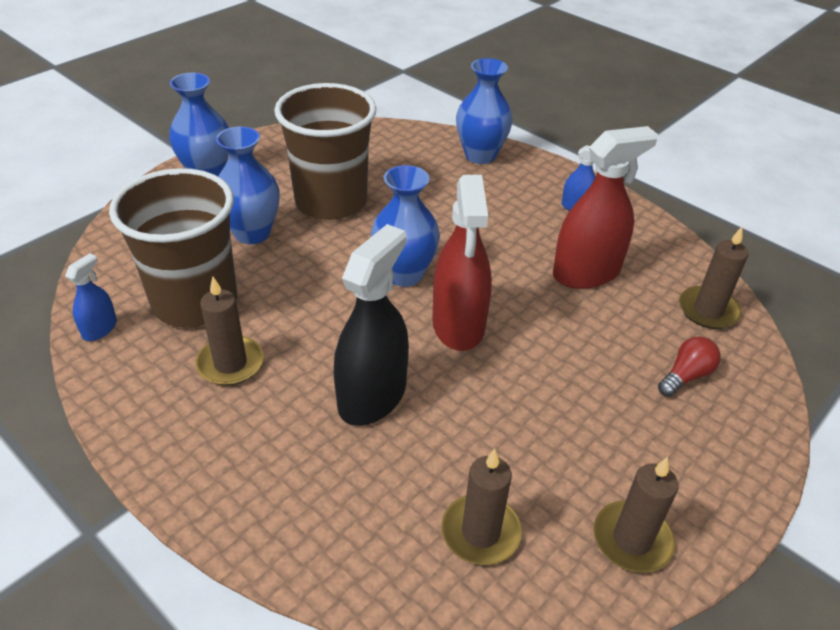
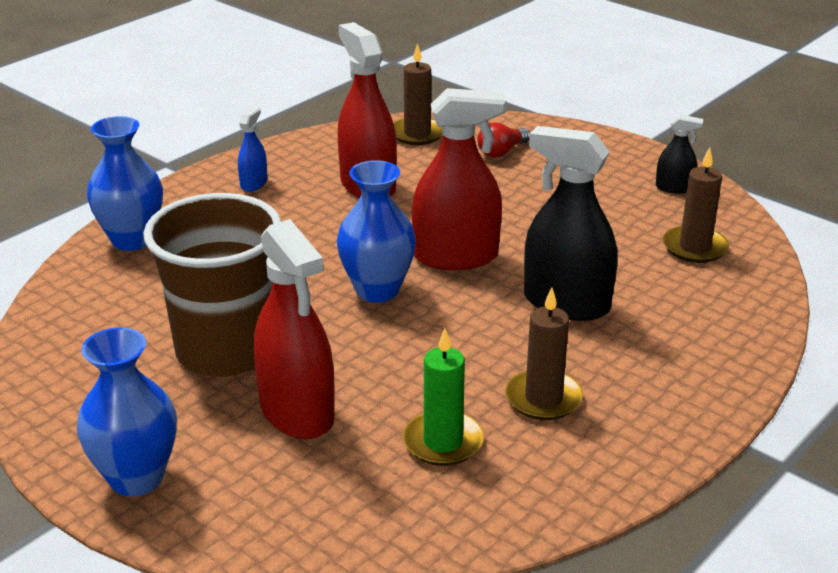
camera: 90 degrees left, 10 degrees down
(99, 329) = (506, 518): blue spray bottle -> none
(195, 302) = (443, 442): brown cup -> green candle
(252, 233) = (297, 412): blue vase -> red spray bottle
(632, 539) = (674, 188): brown candle -> black spray bottle
(686, 376) = (502, 152): red light bulb -> red light bulb turned 90 degrees counterclockwise

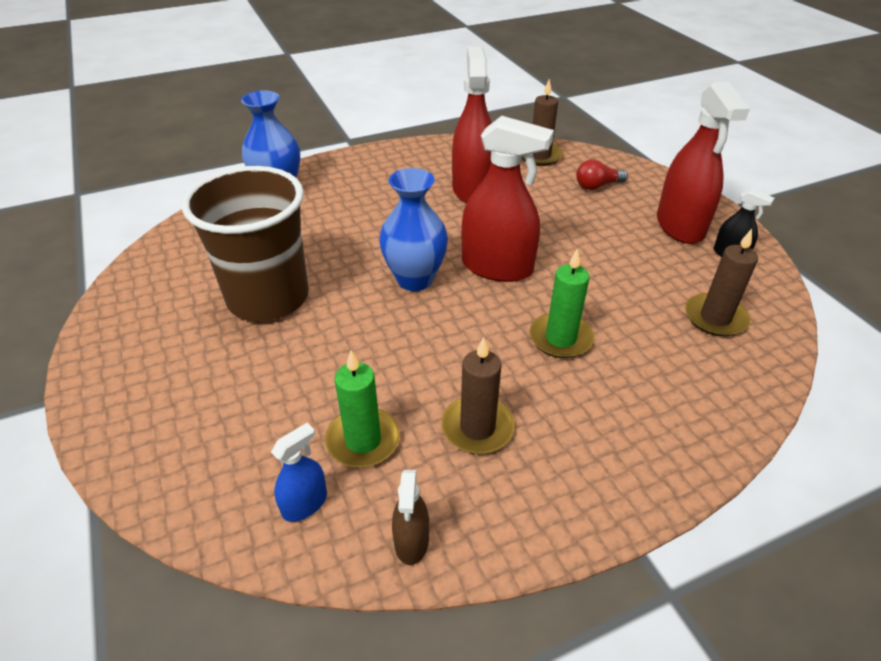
camera: 25 degrees right, 10 degrees up
(136, 478) = (122, 386): blue vase -> none
(254, 183) = (392, 168): blue spray bottle -> blue spray bottle (304, 503)
(297, 412) = (275, 369): red spray bottle -> red spray bottle (680, 226)
(551, 500) = (411, 541): none -> brown spray bottle
(566, 303) = (560, 338): black spray bottle -> green candle

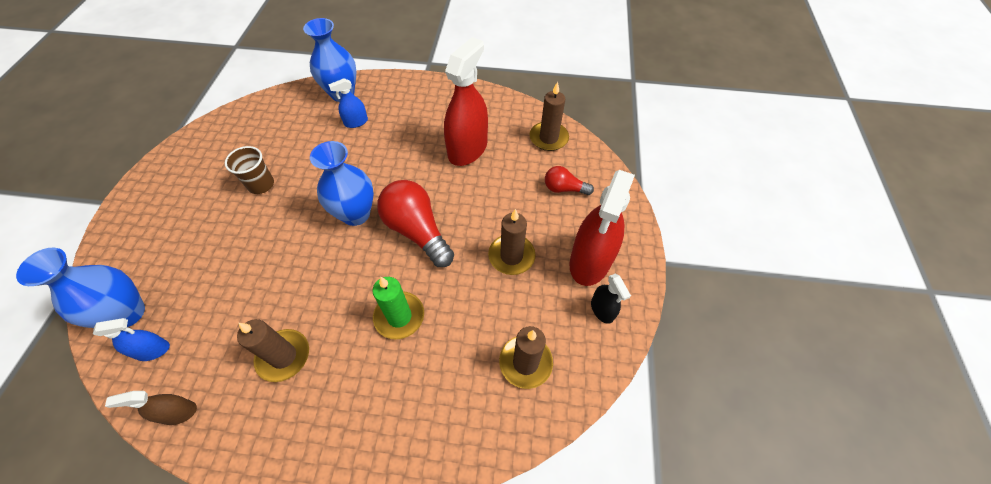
camera: 30 degrees right, 15 degrees up
(223, 487) = (127, 313): none -> blue vase
(268, 298) = (261, 184): brown cup -> brown cup, size x0.45
(324, 208) = (356, 122): none -> blue spray bottle
(363, 440) = (217, 325): green candle -> none
(411, 541) = (179, 412): brown spray bottle -> brown spray bottle turned 45 degrees clockwise
(497, 267) = (417, 231): red spray bottle -> red light bulb
(610, 249) = (511, 256): none -> brown candle

